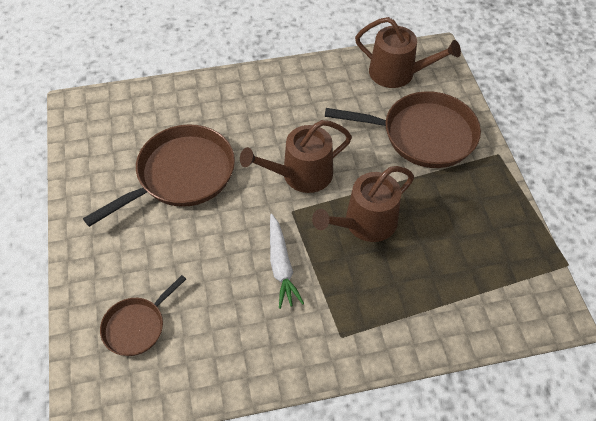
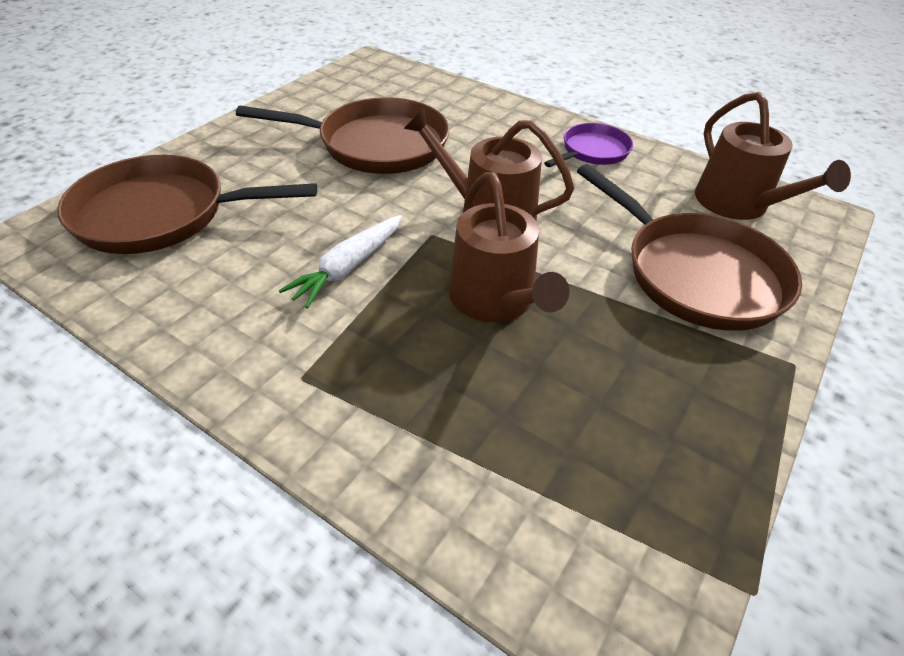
camera: 45 degrees right, 10 degrees down
(137, 326) = (160, 214): brown pan -> brown pan, size x1.82
(297, 86) = (592, 151): none -> purple pan
(365, 223) = (495, 300): brown watering can -> brown watering can turned 120 degrees counterclockwise

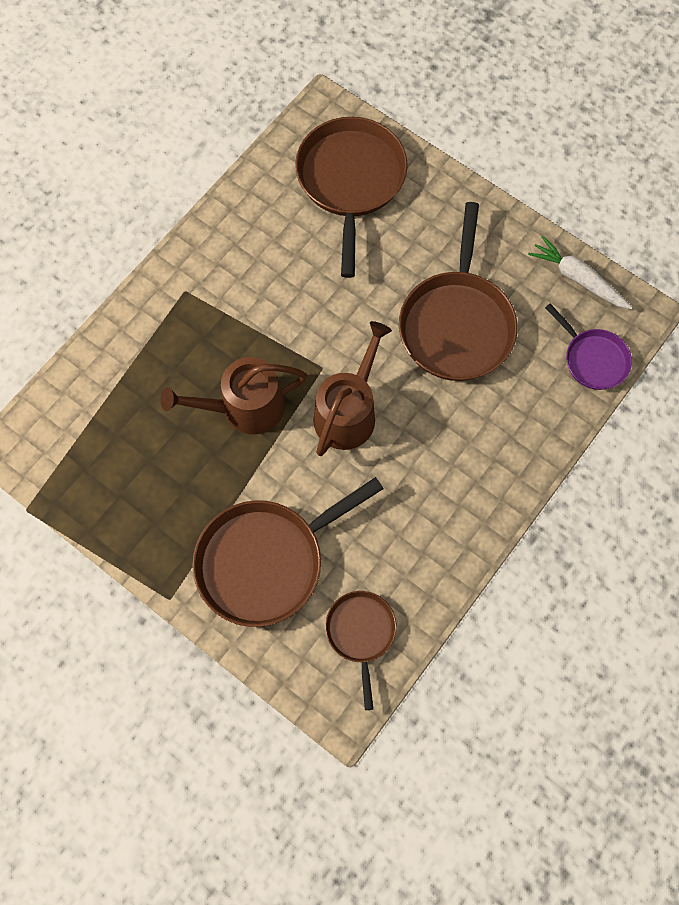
camera: 95 degrees right, 25 degrees up
(348, 267) = (285, 311): white carrot -> white carrot (577, 278)
(592, 151) = (451, 519): purple pan -> purple pan (593, 359)
(738, 204) = (361, 633): brown watering can -> brown pan

